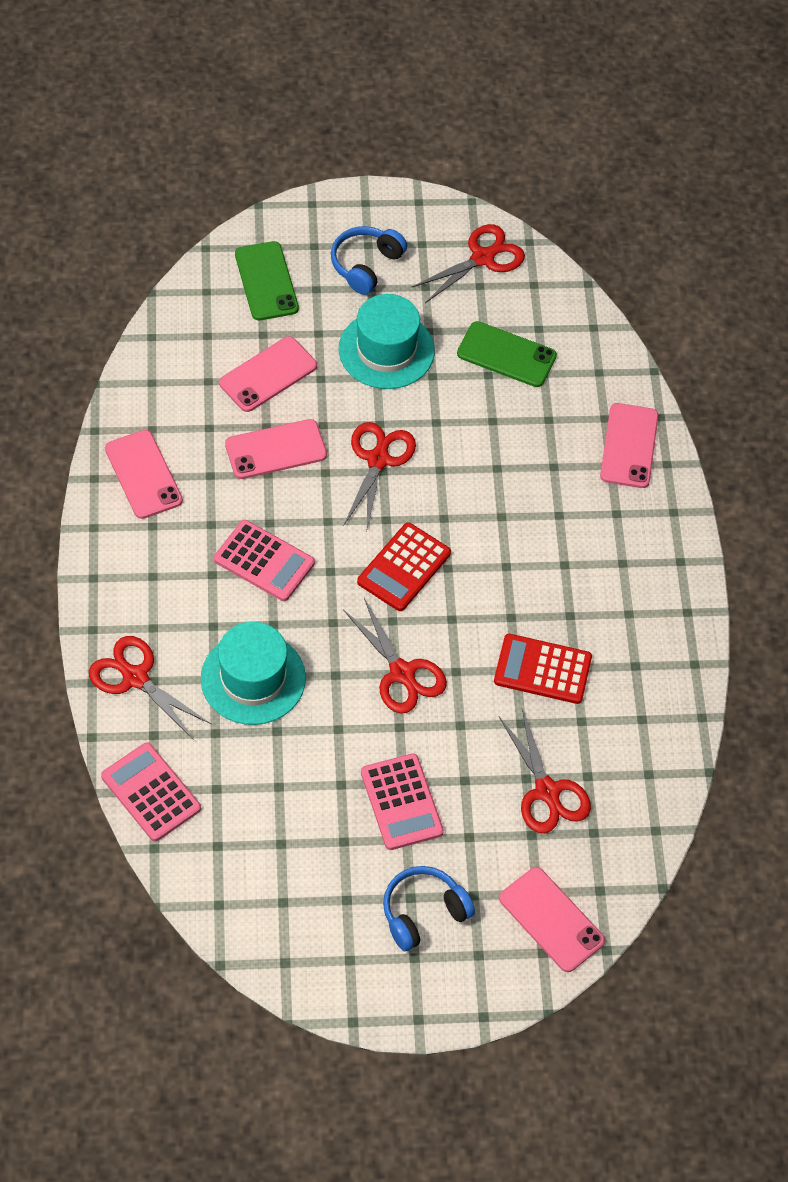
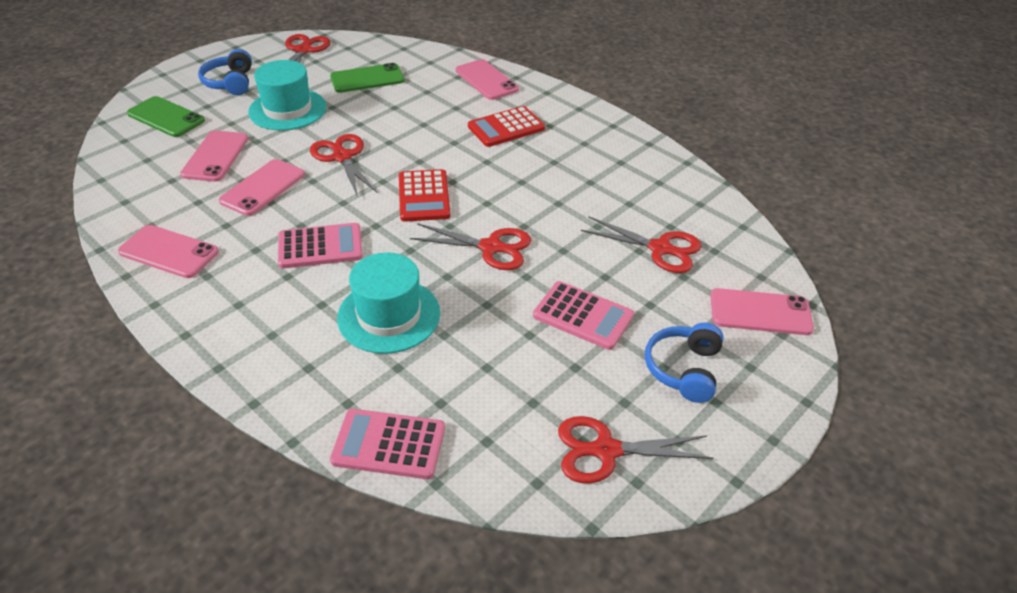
camera: 40 degrees left, 15 degrees down
(135, 678) = (290, 375): red scissors -> red scissors (606, 450)
(542, 670) = (573, 194): red calculator -> red calculator (506, 127)

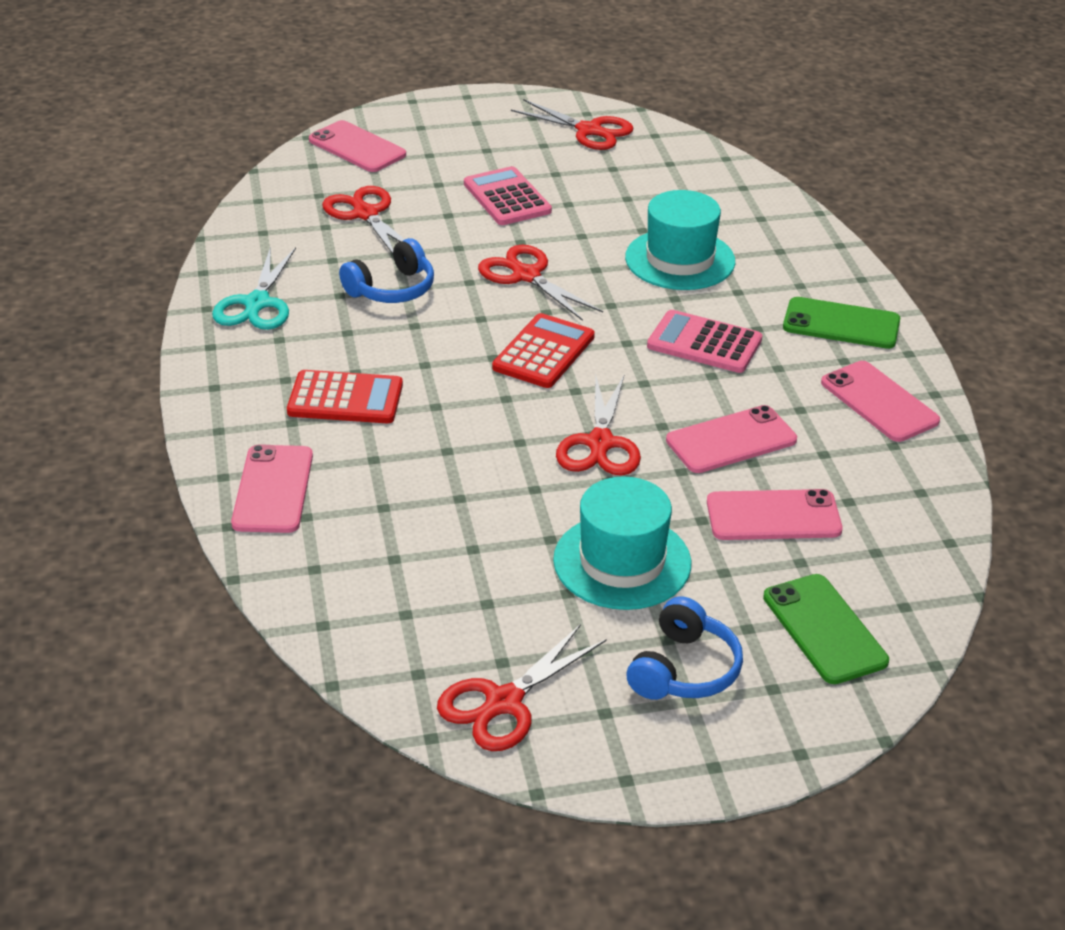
camera: 145 degrees left, 5 degrees down
(215, 156) = (773, 516): pink phone -> pink phone turned 45 degrees clockwise
(367, 79) = (449, 575): green phone -> green phone (841, 324)
(389, 444) = (745, 186): pink calculator -> none
(627, 157) = (257, 303): none -> turquoise scissors
(684, 369) = (473, 143): blue headphones -> blue headphones (392, 289)

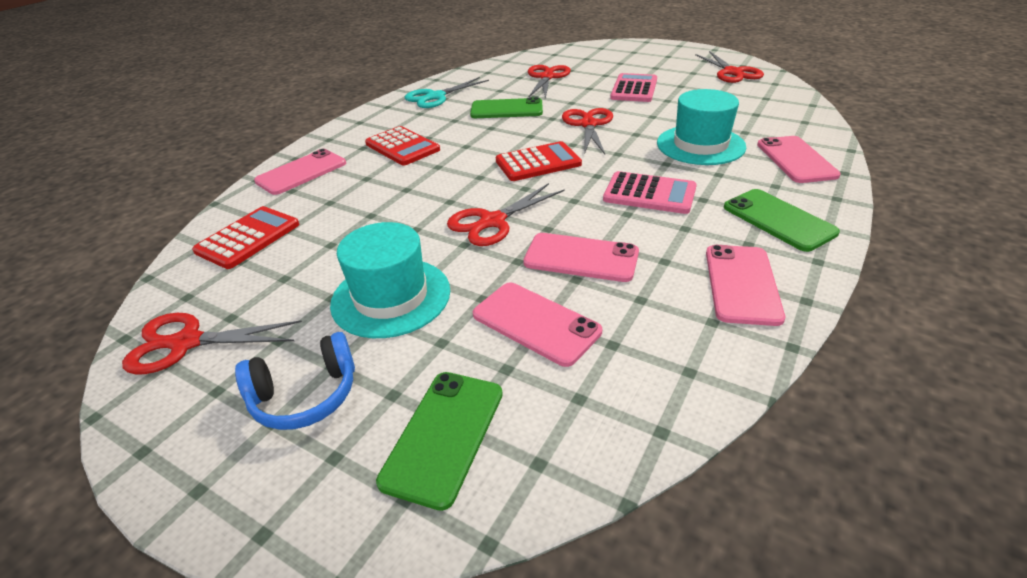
camera: 45 degrees right, 0 degrees up
(357, 147) = (587, 52): pink phone -> pink phone (796, 160)
(365, 590) = (248, 238): none -> red calculator
(392, 289) = (506, 109): blue headphones -> green phone
(704, 343) = (649, 194): pink calculator -> pink calculator turned 135 degrees clockwise

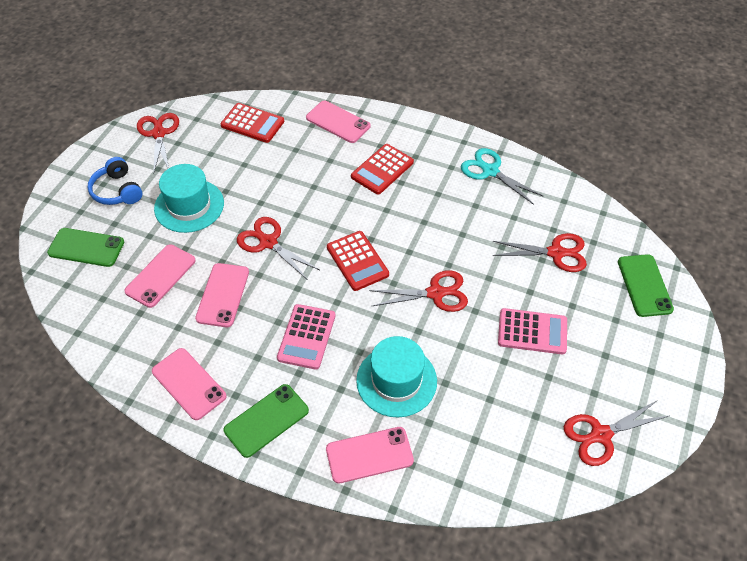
camera: 80 degrees right, 15 degrees up
(506, 109) = (465, 228): green phone -> green phone (644, 285)
(741, 284) = (189, 383): pink phone -> pink phone turned 45 degrees clockwise

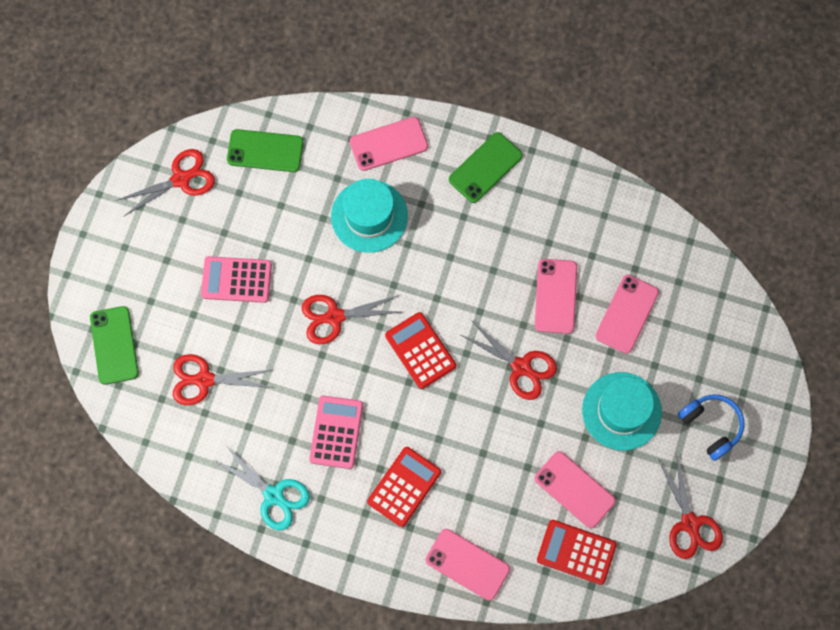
camera: 175 degrees right, 20 degrees up
(86, 247) = (718, 343): green phone -> green phone (265, 151)
(189, 383) = (565, 197): pink phone -> pink phone (574, 489)
(306, 337) = (461, 255): pink calculator -> pink calculator (336, 432)

